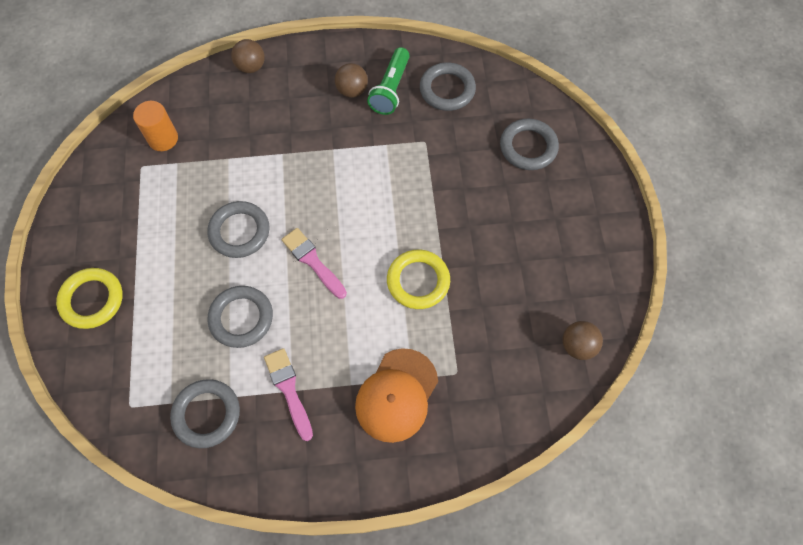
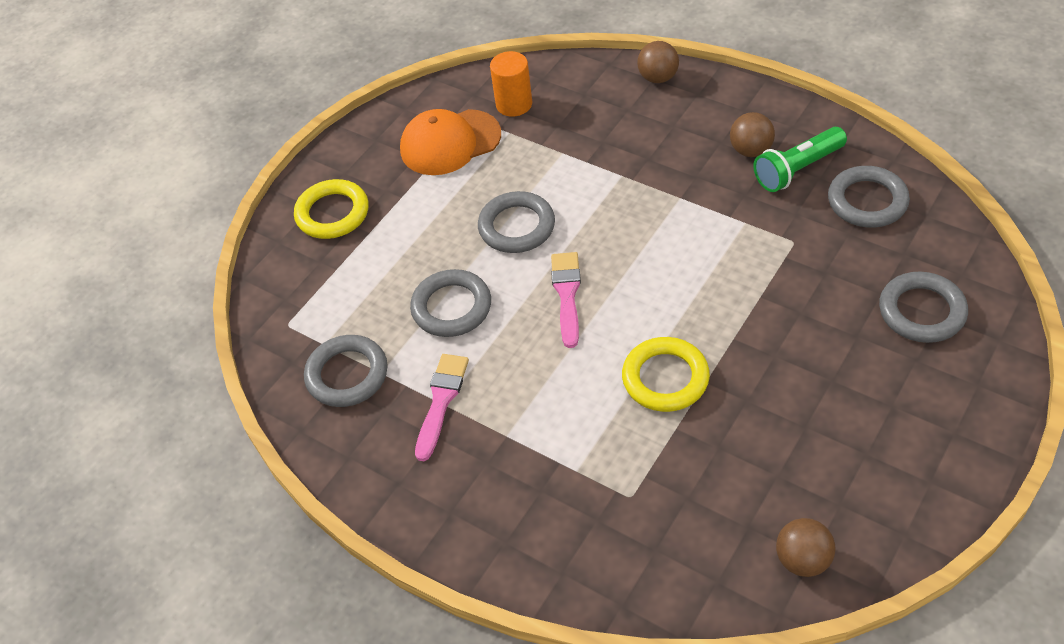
camera: 45 degrees right, 15 degrees down
(396, 395) = (546, 476): orange cap -> orange cap (450, 142)

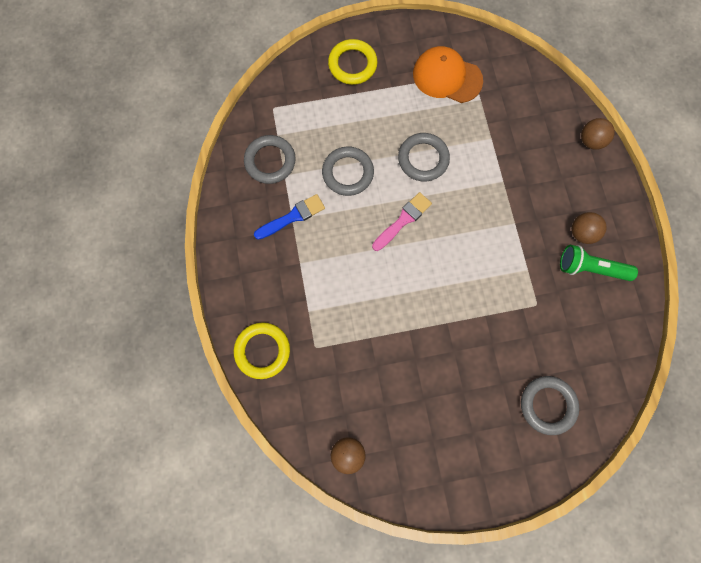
camera: 40 degrees right, 25 degrees up
(441, 401) = (292, 217): pink brush -> blue brush
(514, 104) = (502, 84): orange cylinder -> none
(665, 378) = (394, 309): yellow ring -> yellow ring (262, 351)
(867, 201) = (600, 322): grey ring -> none

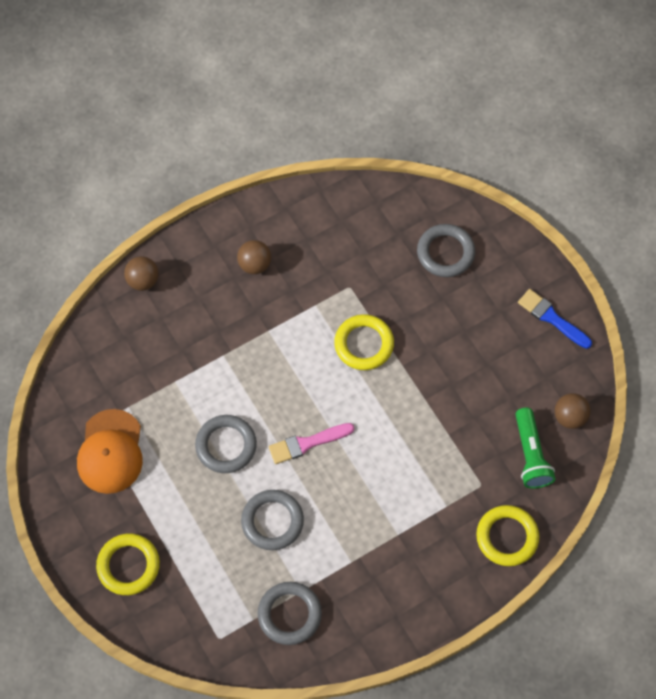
camera: 110 degrees left, 10 degrees down
(292, 217) = (348, 562): blue brush -> blue brush (552, 318)
(403, 220) = (307, 443): pink brush -> pink brush turned 45 degrees counterclockwise
(477, 297) = (364, 344): none -> yellow ring
(590, 268) = (291, 248): green flashlight -> green flashlight (531, 455)

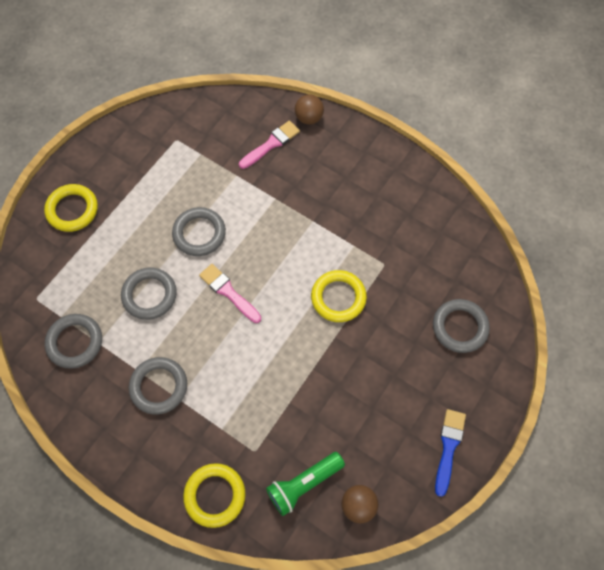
camera: 65 degrees right, 0 degrees up
(110, 452) = (159, 158): orange cap -> none
(155, 331) = (271, 144): none -> pink brush
(255, 264) = (365, 186): brown ball -> none
(377, 548) = (159, 386): none -> grey ring

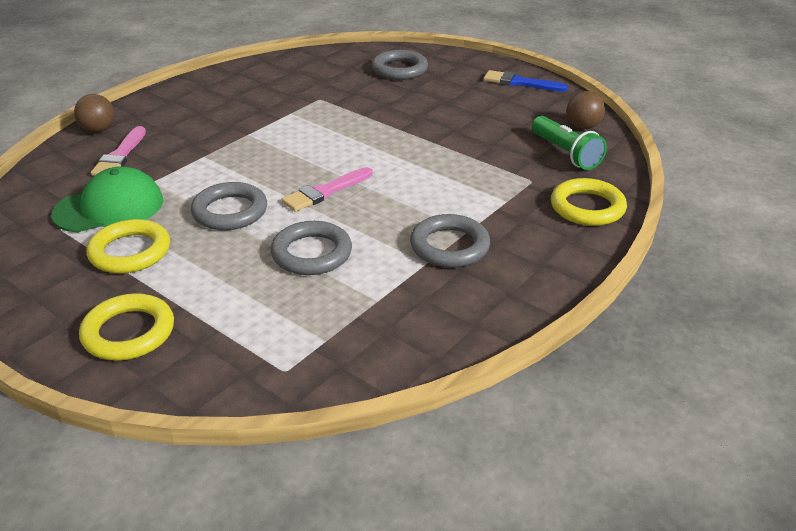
camera: 85 degrees left, 30 degrees down
(75, 342) = (372, 324): grey ring -> none
(201, 159) = (109, 207): none -> green cap
(271, 144) = (120, 156): pink brush -> pink brush turned 135 degrees counterclockwise
(338, 298) = (352, 125): yellow ring -> yellow ring (130, 252)

